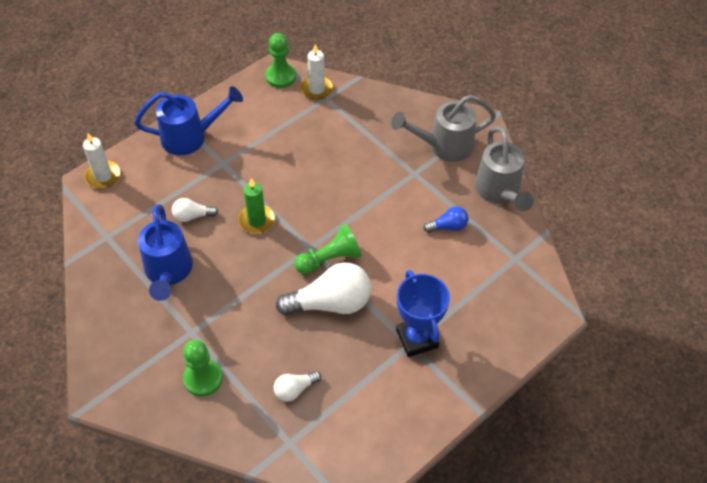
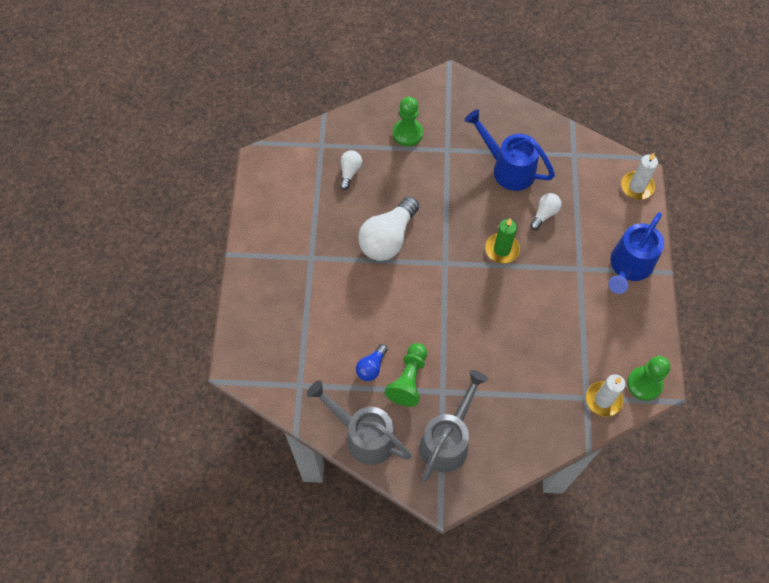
camera: 135 degrees right, 10 degrees up
(330, 259) = (422, 267): green pawn -> green pawn (408, 380)
(417, 338) = (310, 265): blue trophy -> none

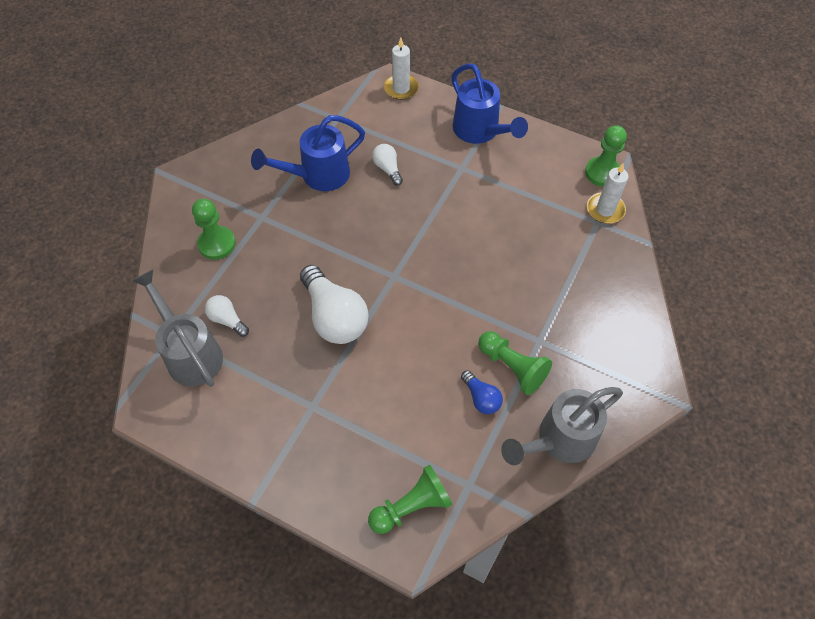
camera: 65 degrees left, 5 degrees down
(267, 353) = (412, 506): none -> green pawn
(447, 441) = (596, 360): grey watering can -> grey watering can (190, 353)
(502, 249) = (406, 220): green candle -> none

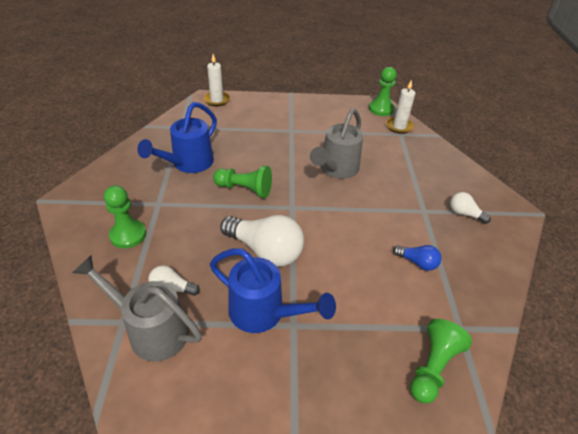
camera: 30 degrees left, 15 degrees down
(387, 169) = (239, 145): white light bulb -> white light bulb (464, 214)
(479, 131) = (288, 108): blue watering can -> blue watering can (263, 313)
(512, 367) = (421, 234): green pawn -> green pawn (245, 189)
(560, 440) = (491, 267): grey watering can -> grey watering can (336, 169)

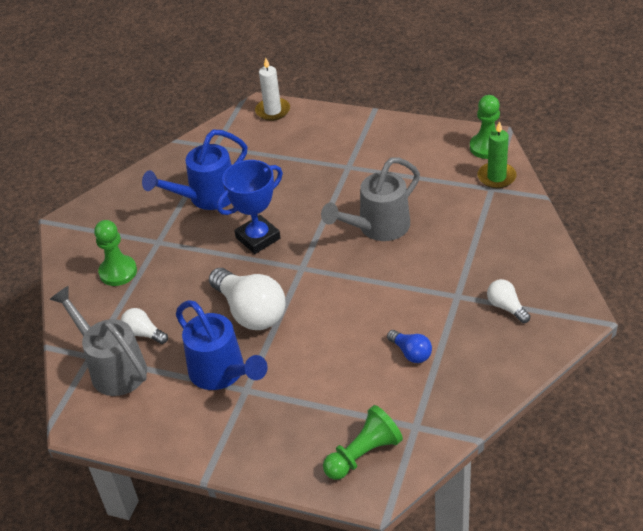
camera: 25 degrees right, 0 degrees up
(245, 189) = (258, 238): green pawn -> blue trophy
(399, 126) = (496, 177): white candle -> green candle

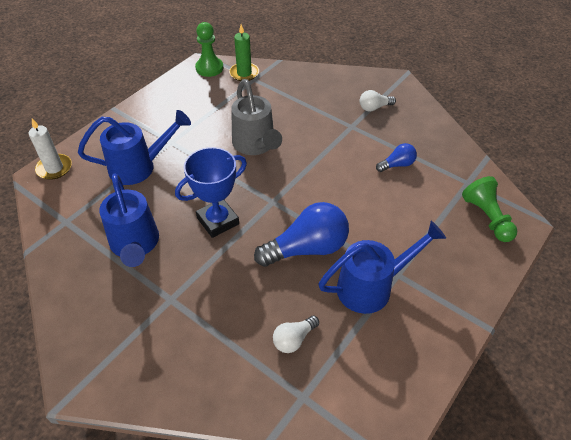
camera: 75 degrees left, 5 degrees up
(113, 368) = (329, 377): grey watering can -> none
(118, 272) = (193, 345): green pawn -> none
(250, 312) = (307, 248): white light bulb -> blue light bulb
(258, 238) = (218, 221): blue trophy -> blue trophy turned 75 degrees clockwise
(301, 160) = (138, 167): none -> blue watering can

